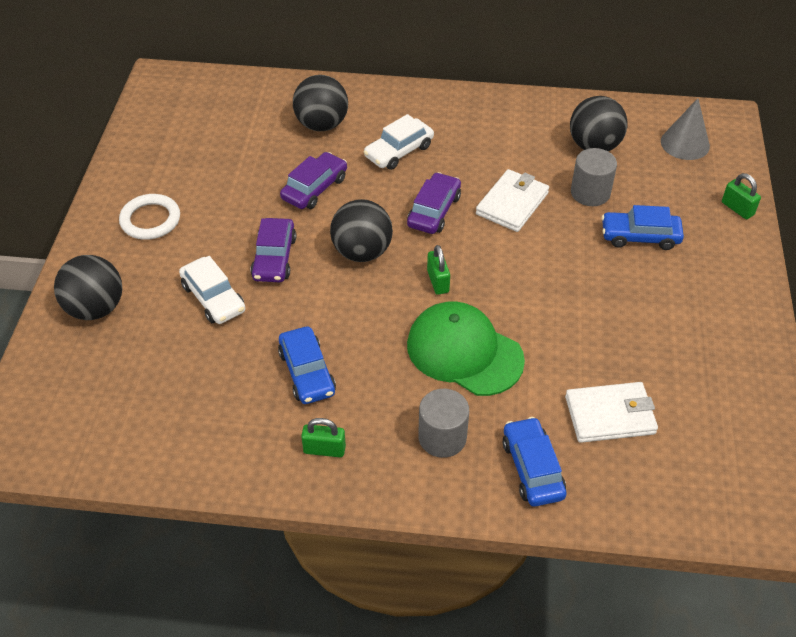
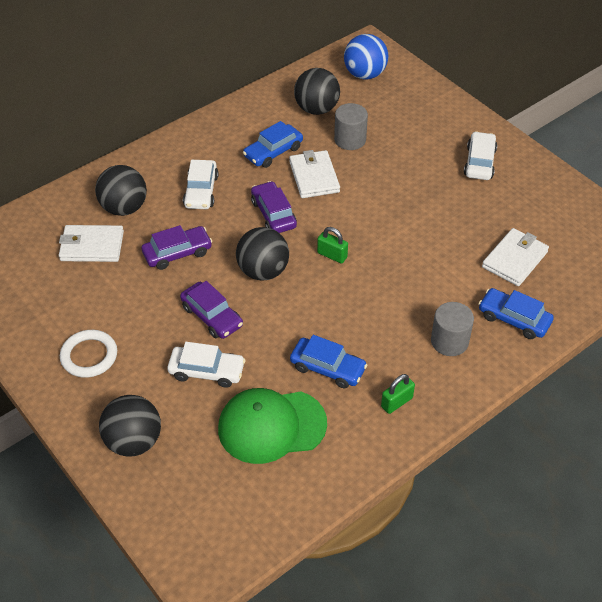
camera: 45 degrees left, 0 degrees up
(260, 138) = (92, 246): none -> white wallet
(315, 188) = (177, 253): purple car -> purple car turned 75 degrees clockwise
(464, 352) = (399, 284): green cap -> green cap (271, 426)
(640, 236) = (408, 147): blue car -> blue car (273, 152)
(685, 143) = (365, 74): grey cone -> blue ball
(698, 299) = (479, 162): none -> white car
(737, 209) = (438, 96): green padlock -> none

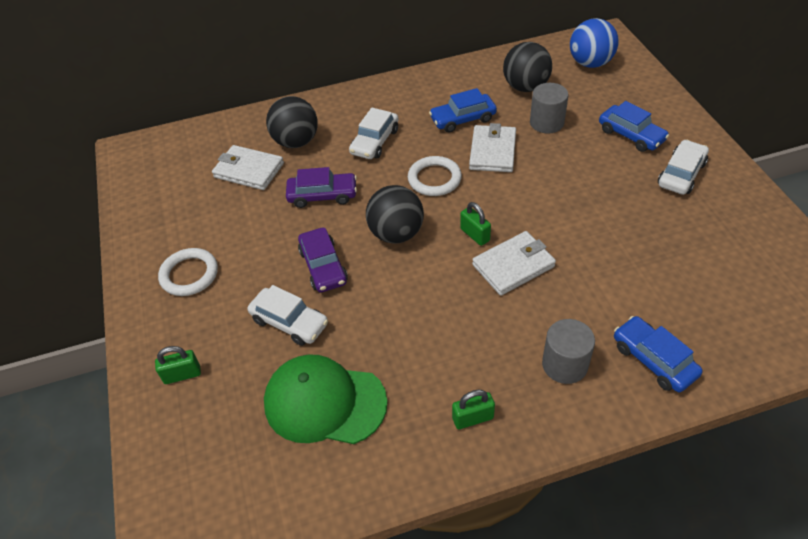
camera: 25 degrees right, 0 degrees up
(134, 441) = (182, 375): black ball -> green padlock
(273, 214) = (434, 179): purple car -> white ring
(327, 368) = (414, 355): blue car -> blue car (631, 135)
(515, 259) = (681, 290): white wallet -> white wallet (513, 265)

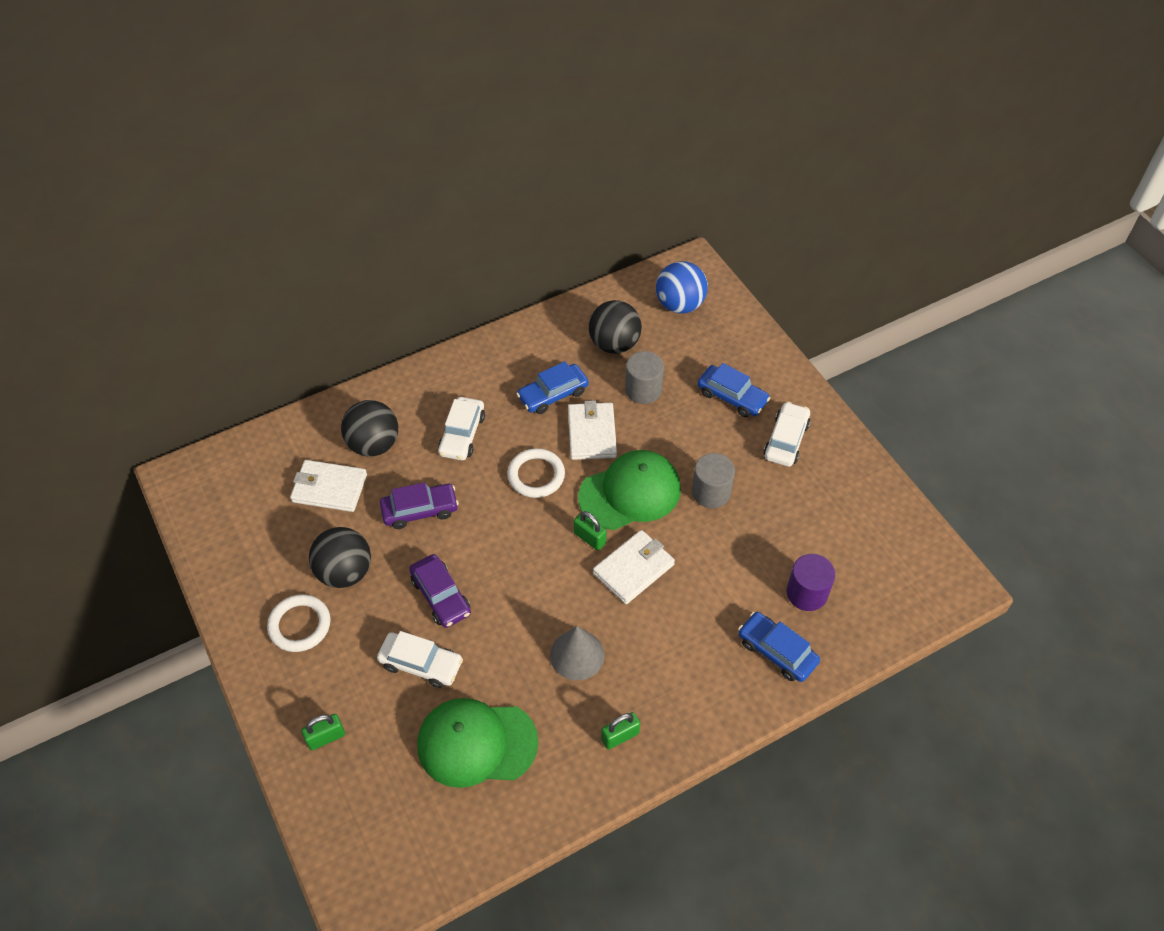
camera: 15 degrees left, 5 degrees up
(396, 233) = (509, 547): black ball -> black ball (345, 572)
(443, 334) = (577, 655): none -> grey cone
(520, 201) = (630, 492): none -> green cap
(564, 364) = (696, 669): grey cylinder -> grey cylinder (711, 492)
(691, 309) = (806, 593): none -> purple cylinder

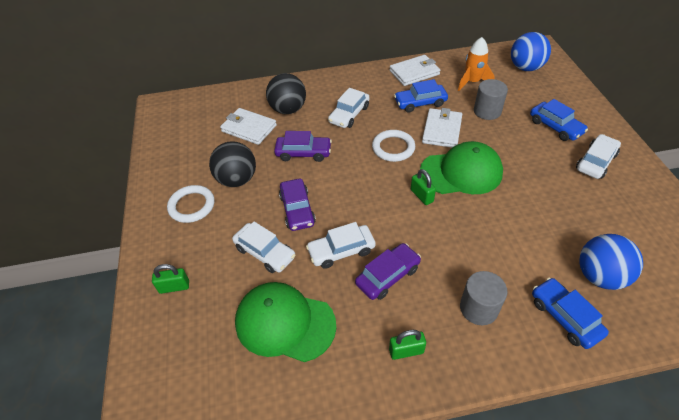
camera: 20 degrees right, 5 degrees down
(513, 637) = (341, 251): none -> white car
(577, 655) = (388, 276): grey cone -> purple car
(614, 344) = (472, 82): black ball -> orange rocket
(633, 569) = (451, 224): white wallet -> white wallet (414, 72)
(711, 492) = (526, 184): grey cylinder -> grey cylinder (478, 308)
(806, 593) = (599, 276): purple cylinder -> blue ball

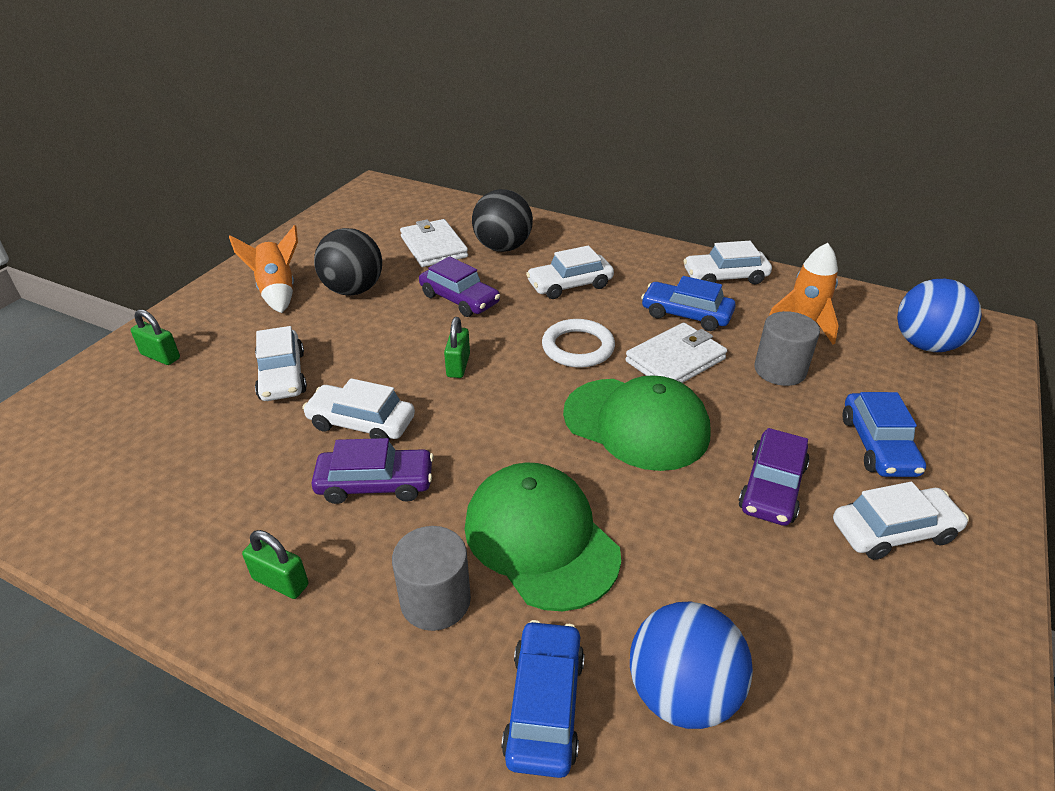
camera: 35 degrees right, 10 degrees down
(192, 206) = (277, 292): white ring -> orange rocket
(285, 323) = (204, 457): green cap -> green cap (540, 538)
(297, 210) = (373, 352): purple car -> purple car (772, 487)
(414, 72) = (725, 277): white wallet -> white car
(421, 196) = (542, 420): green padlock -> green padlock (458, 365)

